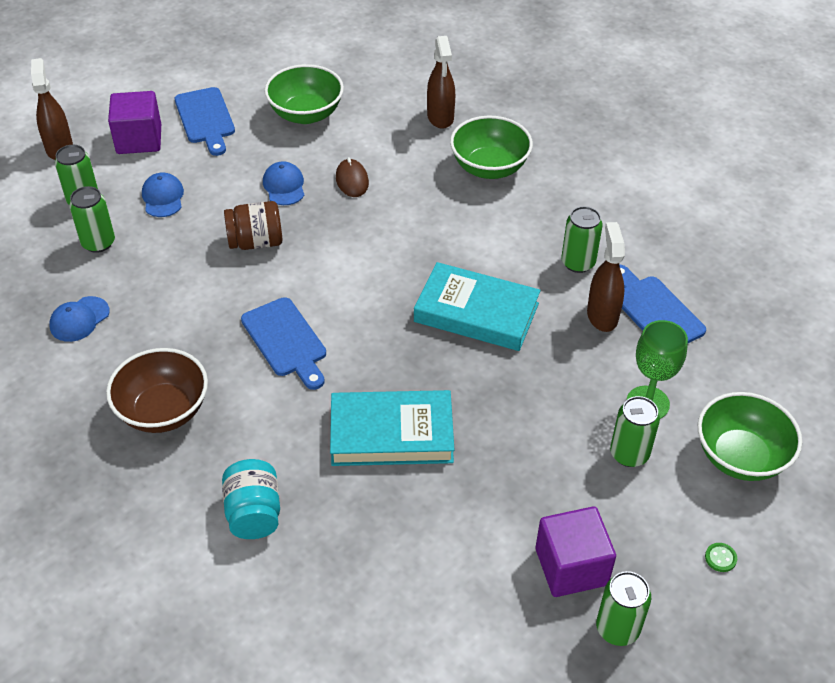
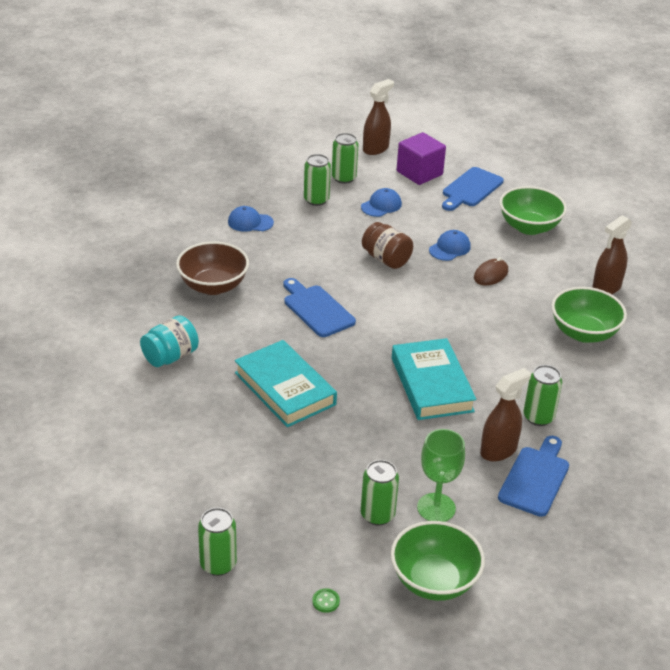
camera: 55 degrees right, 10 degrees down
(286, 341) = (316, 309): blue cutting board -> blue cutting board turned 120 degrees clockwise
(571, 567) = (250, 520): purple cube -> none

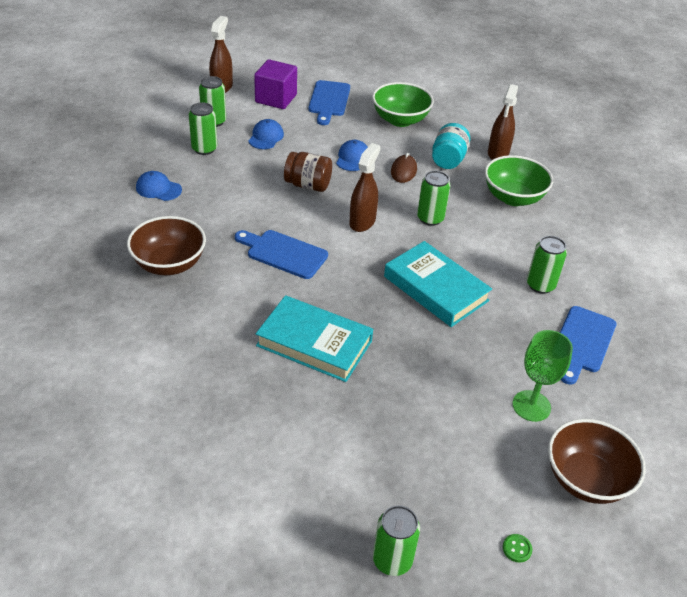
camera: 30 degrees left, 5 degrees up
(170, 356) = (180, 353): turquoise jar -> turquoise jar (448, 160)
(250, 222) = (158, 189): blue cap -> blue cap turned 45 degrees clockwise
(377, 515) = (490, 436): green can -> green can (430, 218)
(434, 581) = (586, 479): green bowl -> brown bowl
(498, 450) = (535, 329): brown spray bottle -> brown spray bottle (362, 222)
(535, 478) = (582, 342): blue cutting board -> blue cutting board turned 150 degrees counterclockwise

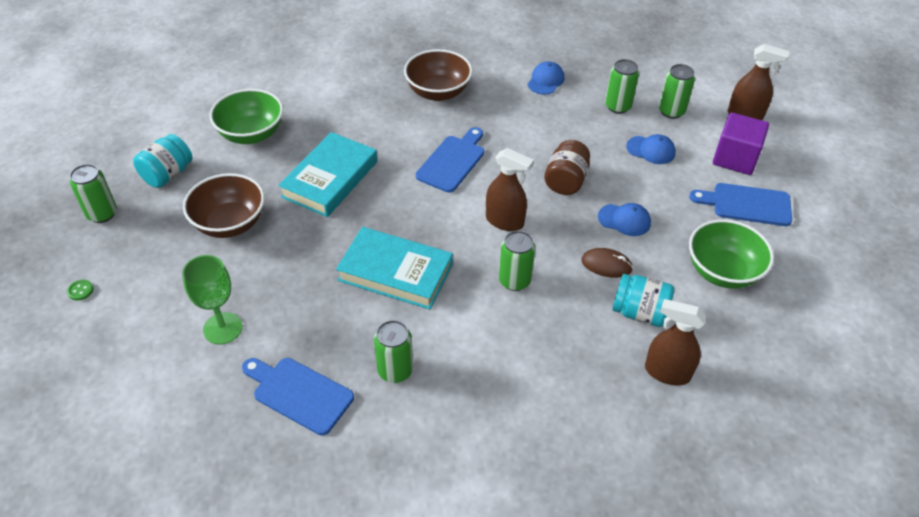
camera: 95 degrees right, 5 degrees up
(315, 501) = (167, 174): none -> turquoise jar
(435, 288) = (395, 272): turquoise book -> turquoise book turned 60 degrees clockwise
(513, 197) = (565, 373): green bowl -> green bowl (251, 134)
(586, 479) = (127, 355): brown bowl -> brown bowl (230, 223)

